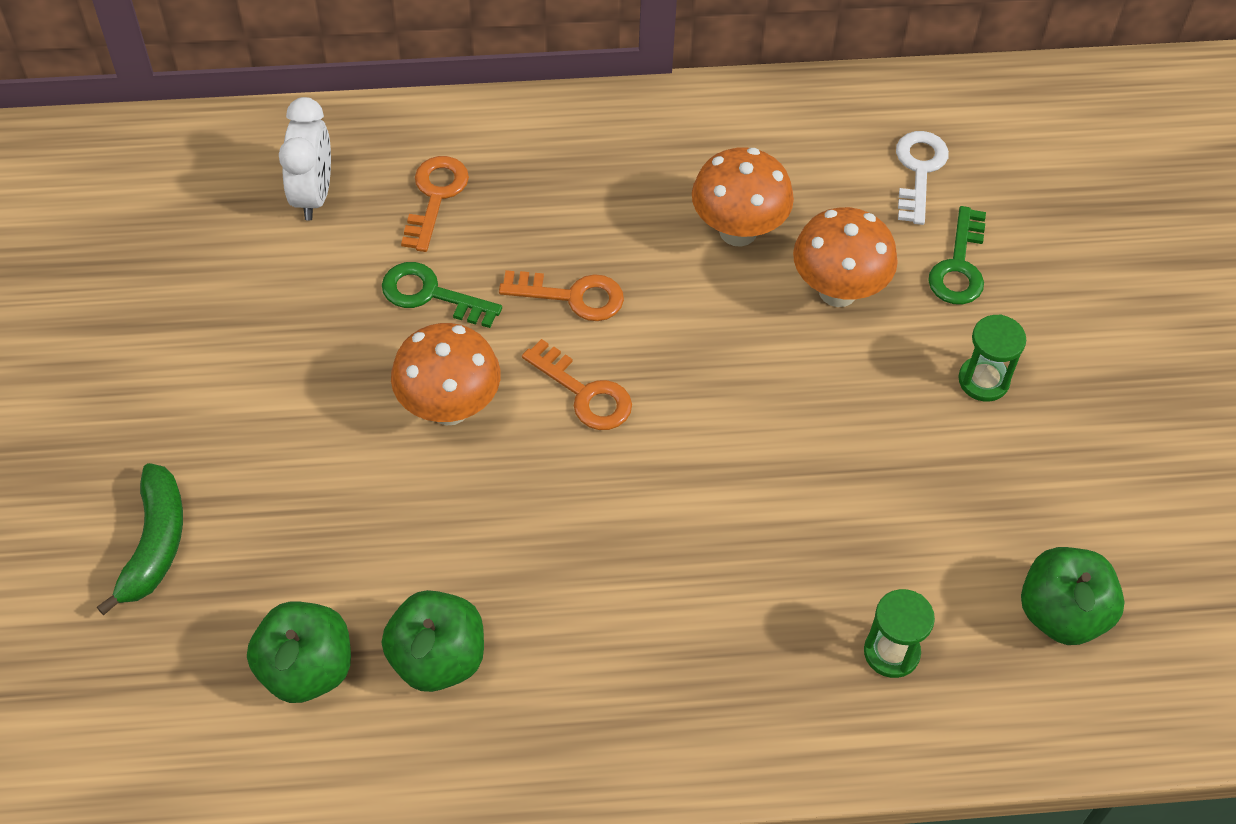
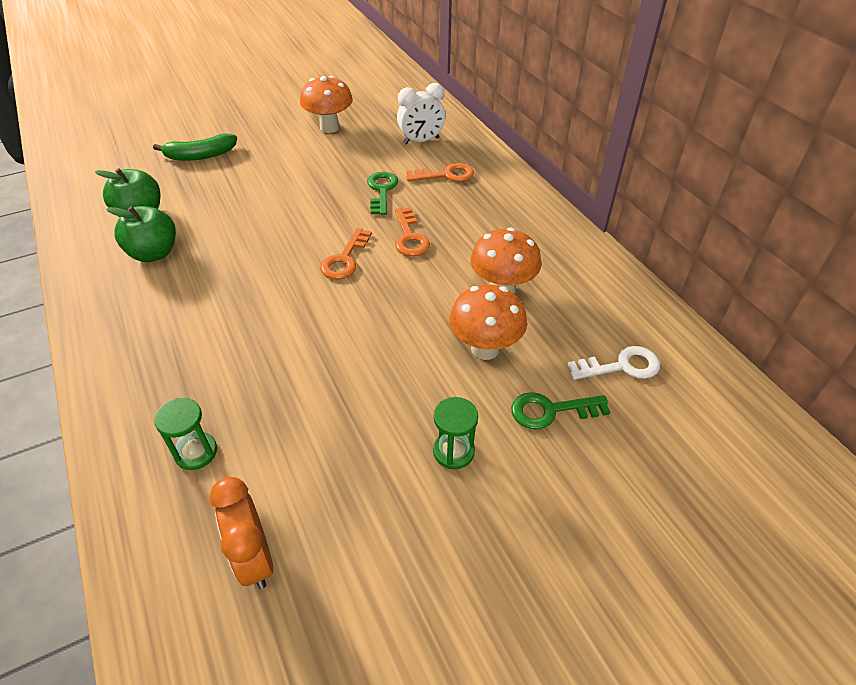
camera: 70 degrees right, 10 degrees down
(449, 408) = (312, 215): orange mushroom -> orange mushroom (329, 127)
(1061, 614) = (254, 558): green apple -> orange clock

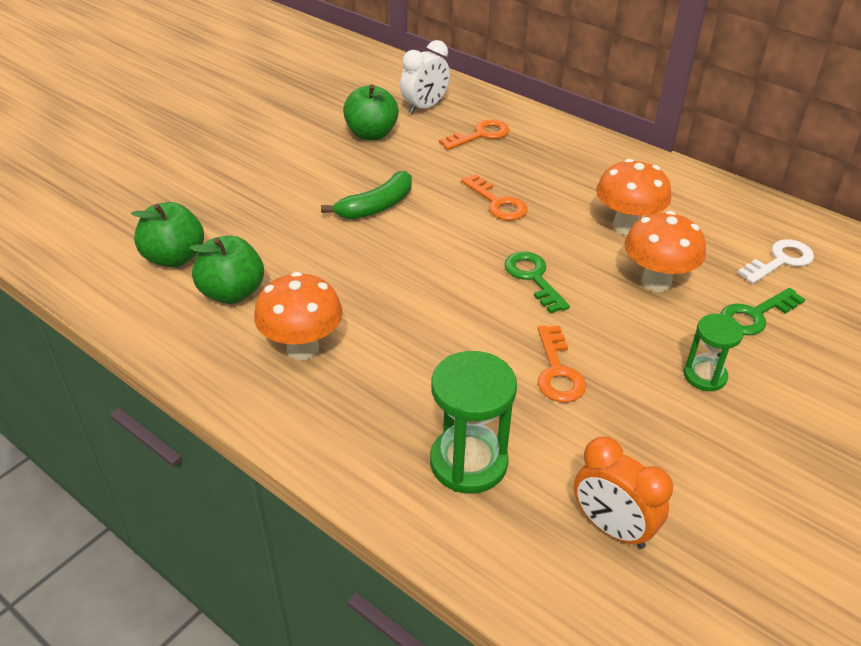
camera: 25 degrees left, 5 degrees down
(196, 452) = (468, 462): green hourglass -> green hourglass, size x1.66
(200, 156) = (186, 178): green banana -> green banana (376, 206)
(329, 127) = (312, 115): orange mushroom -> orange mushroom (302, 348)
(345, 259) = (451, 240): orange key -> orange key (557, 371)
(360, 153) = (371, 134): none -> green apple
(382, 190) = (428, 165): green key -> green key (533, 278)

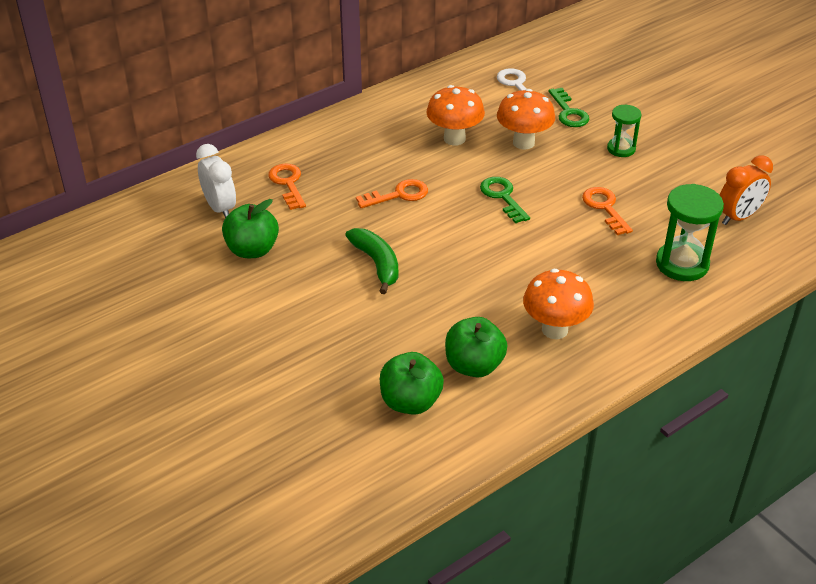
camera: 75 degrees left, 0 degrees up
(533, 278) = (503, 197): green key -> green key turned 75 degrees clockwise
(557, 371) = (605, 208): orange key -> orange key turned 120 degrees counterclockwise

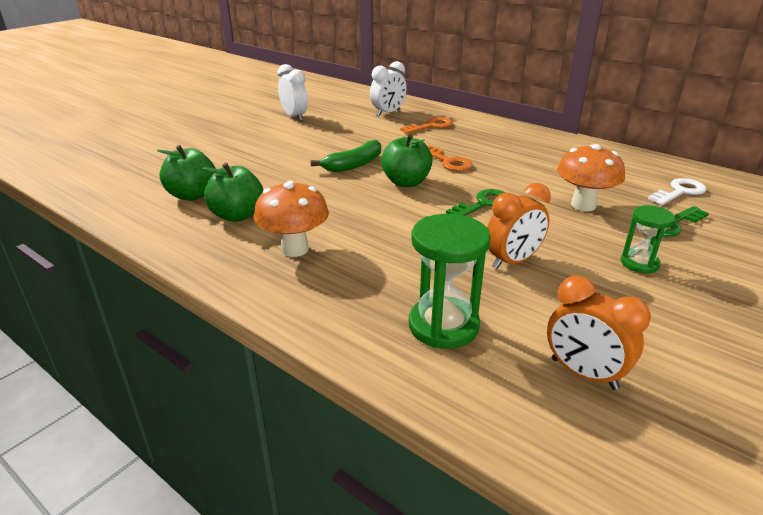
camera: 75 degrees right, 10 degrees down
(186, 295) = (294, 117): none -> white clock
(252, 250) = (349, 126): green apple -> green apple (406, 182)
(454, 139) = (552, 174): orange mushroom -> none
(605, 208) = (513, 261): orange key -> orange clock

